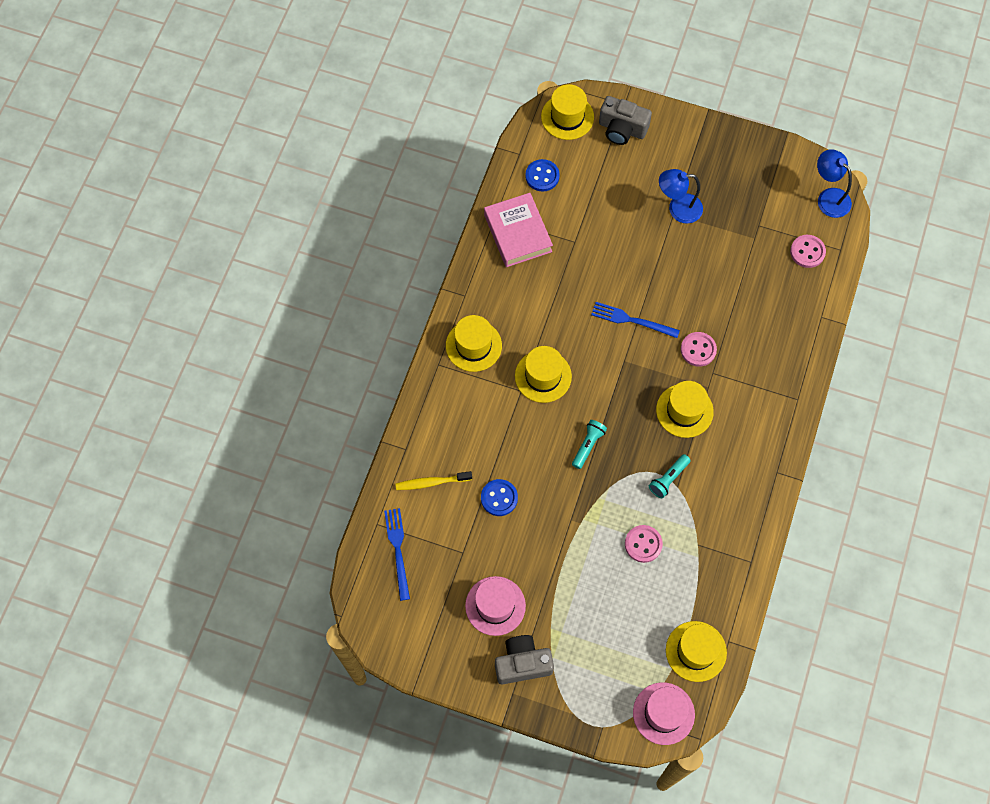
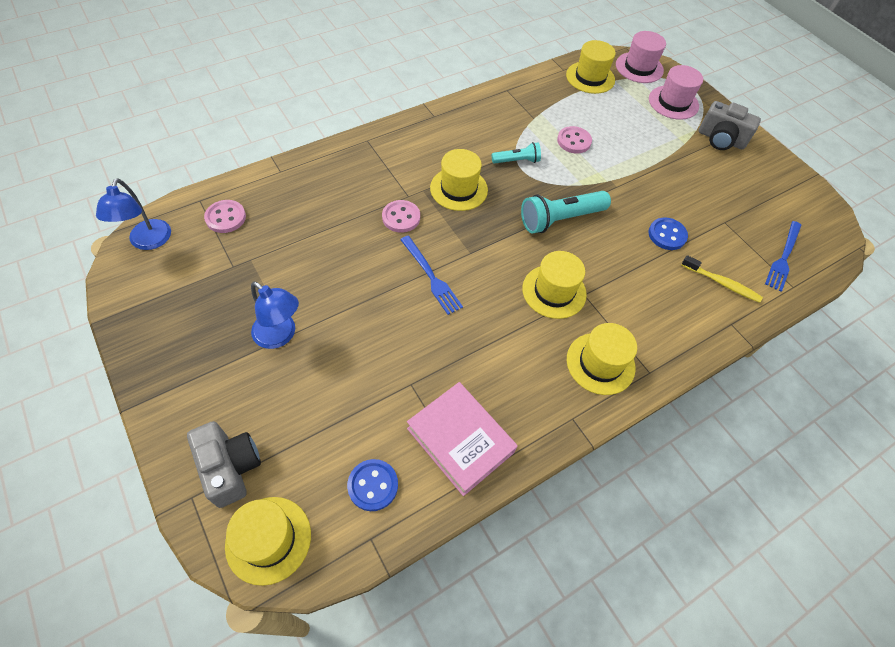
camera: 145 degrees left, 10 degrees down
(495, 606) = (719, 178): pink hat -> pink hat (673, 102)
(518, 233) = (460, 440): pink book -> pink book turned 60 degrees counterclockwise
(588, 445) = (560, 219): turquoise flashlight -> turquoise flashlight, size x1.75

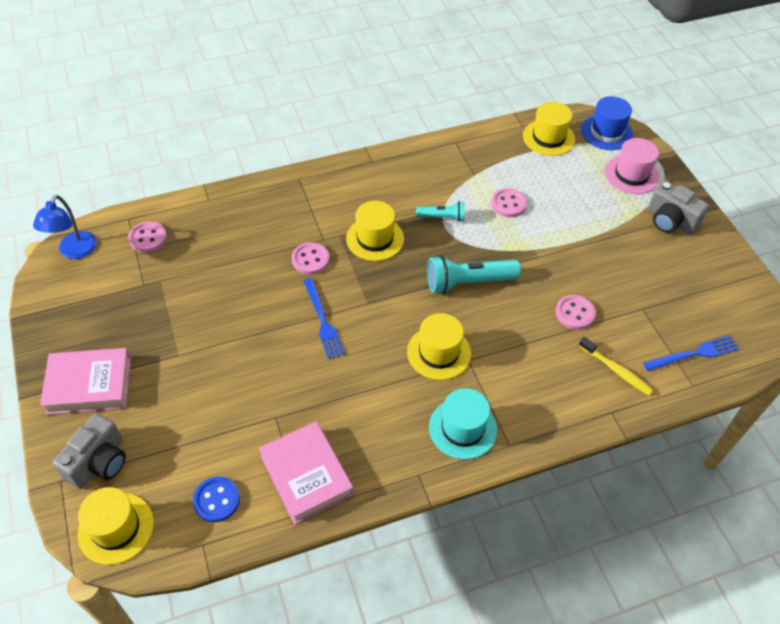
camera: 15 degrees right, 5 degrees down
(199, 383) = (89, 385): none -> pink book
(230, 467) = (99, 462): grey camera -> grey camera turned 45 degrees clockwise
(280, 336) = (169, 354): blue lamp -> none
(600, 363) = (462, 428): yellow hat -> turquoise hat
(639, 67) = (606, 132): pink hat -> blue hat
(667, 235) = (574, 313): blue button -> pink button
(783, 257) = (694, 354): blue fork -> blue fork turned 150 degrees counterclockwise

